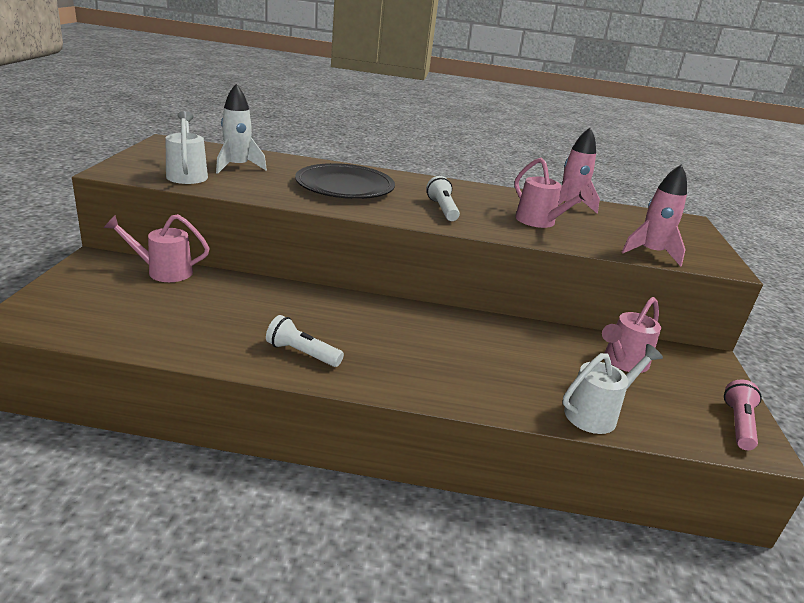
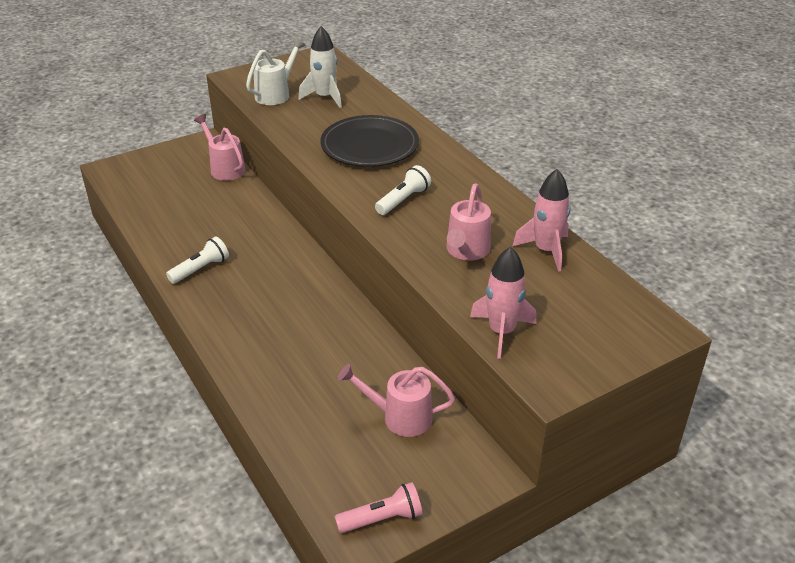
camera: 55 degrees right, 10 degrees up
(302, 353) = (200, 269): white flashlight -> white flashlight turned 60 degrees clockwise
(597, 413) = (294, 428): white watering can -> none

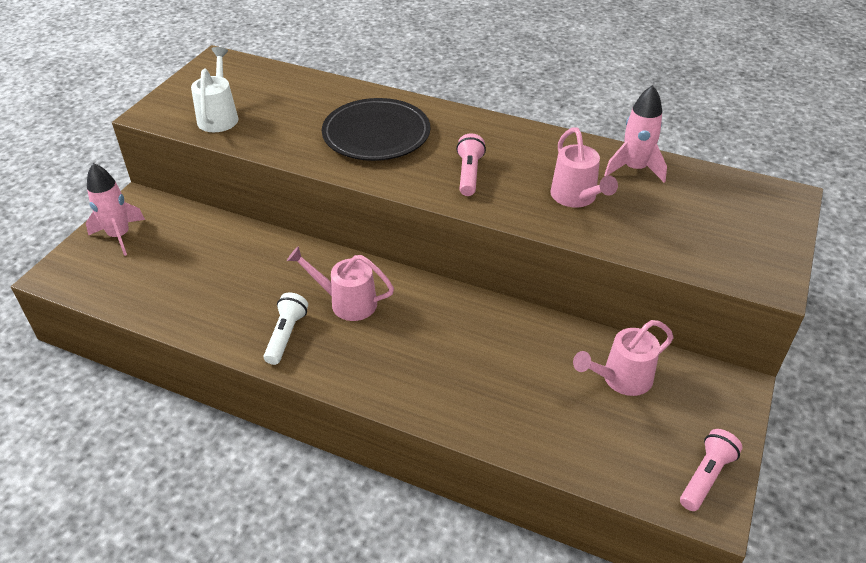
camera: 35 degrees left, 5 degrees up
(225, 168) = (193, 219): pink watering can -> pink watering can (346, 302)
(325, 97) = (274, 102): white rocket -> none
(403, 200) = (469, 174): white flashlight -> pink flashlight
(501, 332) = (686, 256): pink rocket -> pink rocket (119, 236)

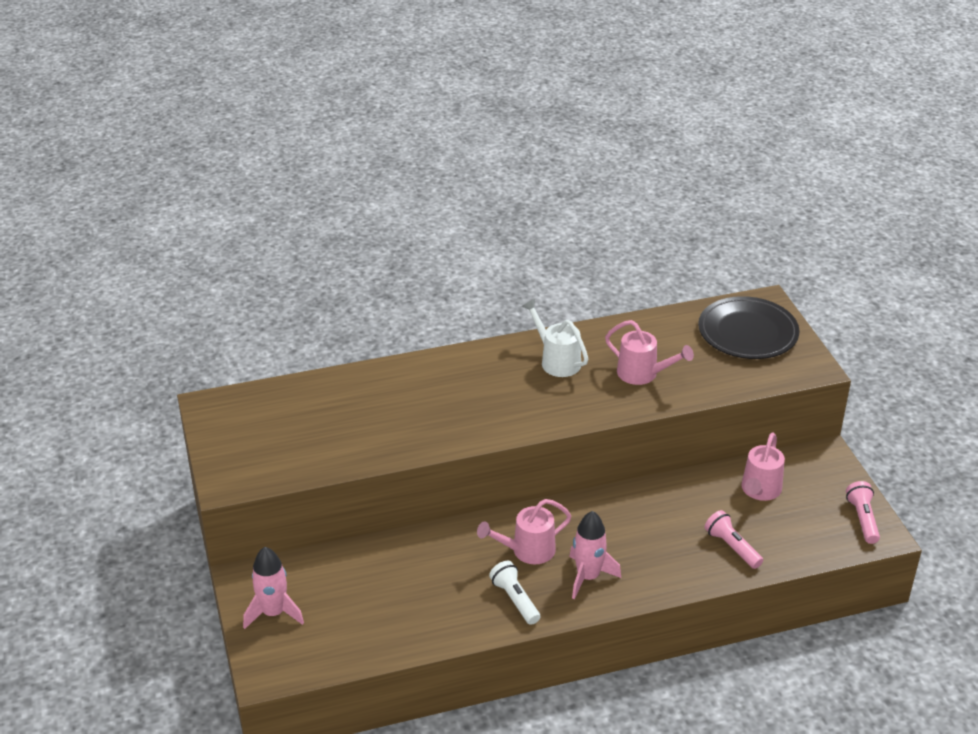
camera: 40 degrees left, 5 degrees down
(219, 116) = (291, 454): white watering can -> white watering can (556, 360)
(376, 134) = (442, 401): black plate -> black plate (747, 332)
(469, 174) = (551, 396): pink flashlight -> pink flashlight (731, 547)
(634, 169) = (654, 331): pink rocket -> pink rocket (588, 577)

